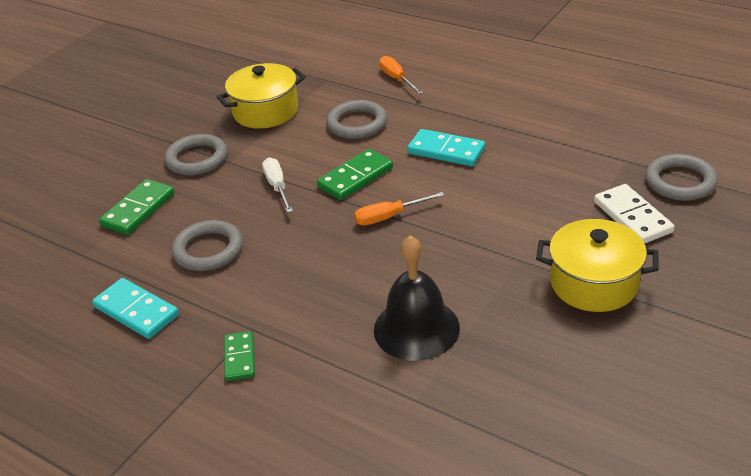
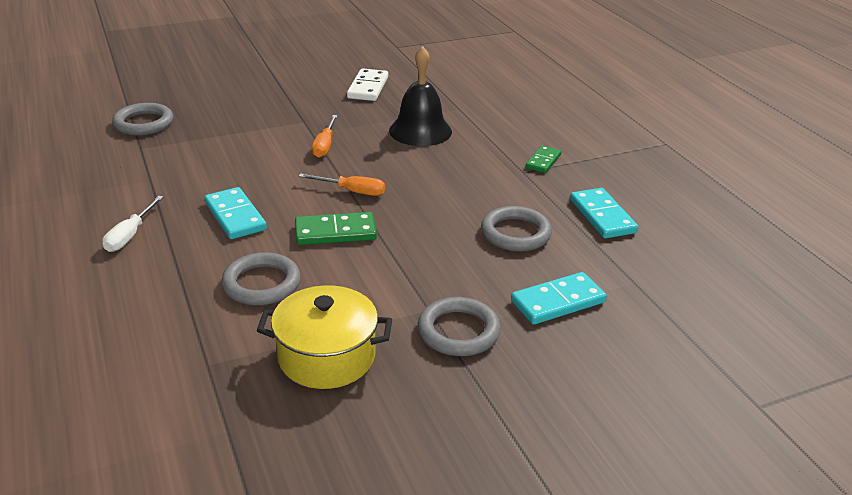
camera: 150 degrees left, 5 degrees down
(138, 209) = (558, 302): green domino -> turquoise domino
(277, 187) = (409, 258): white screwdriver -> white screwdriver (130, 235)
(397, 79) = (144, 317): orange screwdriver -> orange screwdriver (325, 145)
(594, 283) = (293, 107): yellow pot -> none
(632, 217) = (210, 121): white domino -> white domino (368, 88)

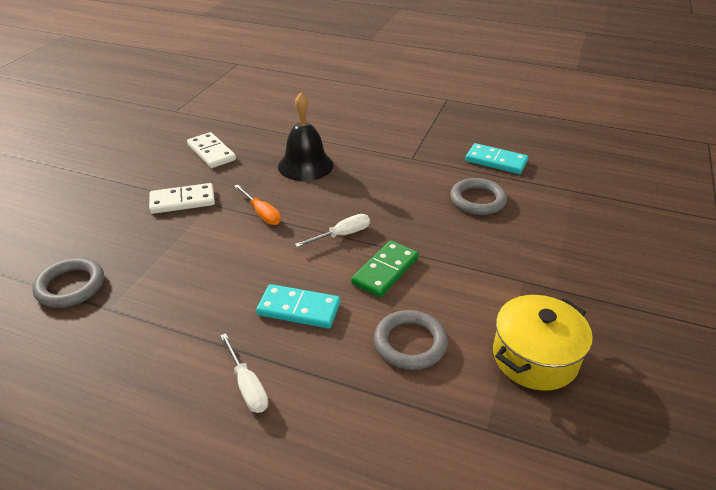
camera: 45 degrees left, 5 degrees up
(289, 110) = (182, 201): none -> white domino
(352, 191) = (342, 235): orange screwdriver -> white screwdriver
(458, 331) = (560, 282): grey ring -> none
(543, 161) = (410, 145): green domino -> none
(558, 302) = (566, 227): turquoise domino -> none

